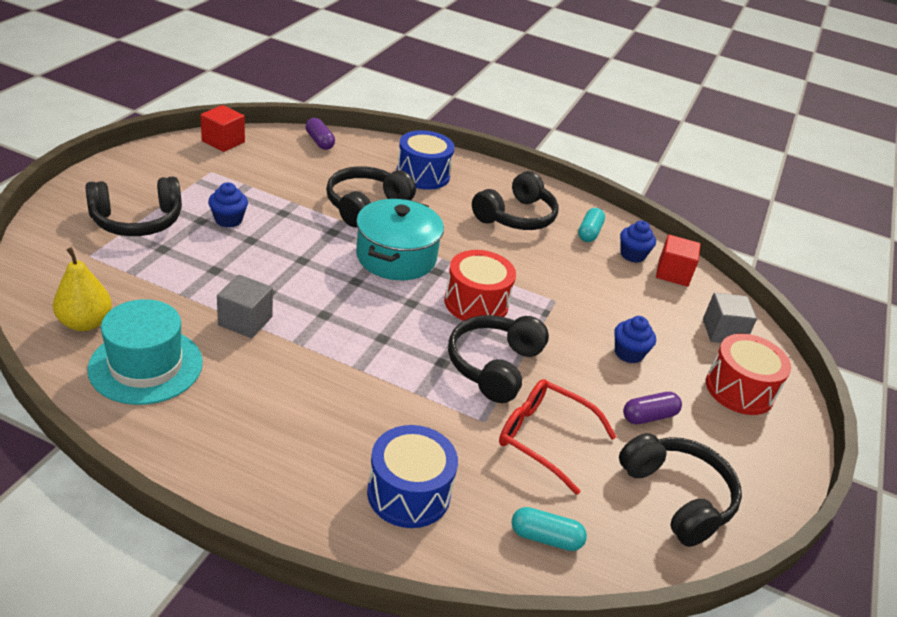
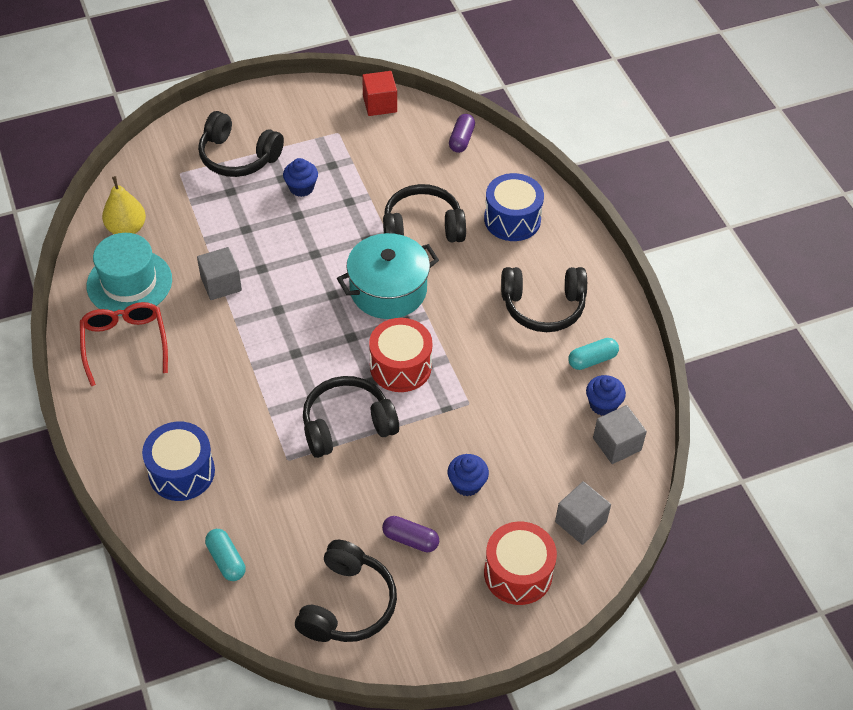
camera: 50 degrees right, 15 degrees up
(545, 438) = (312, 500): red glasses -> red glasses (125, 344)
(673, 273) = (617, 444): red cube -> grey cube

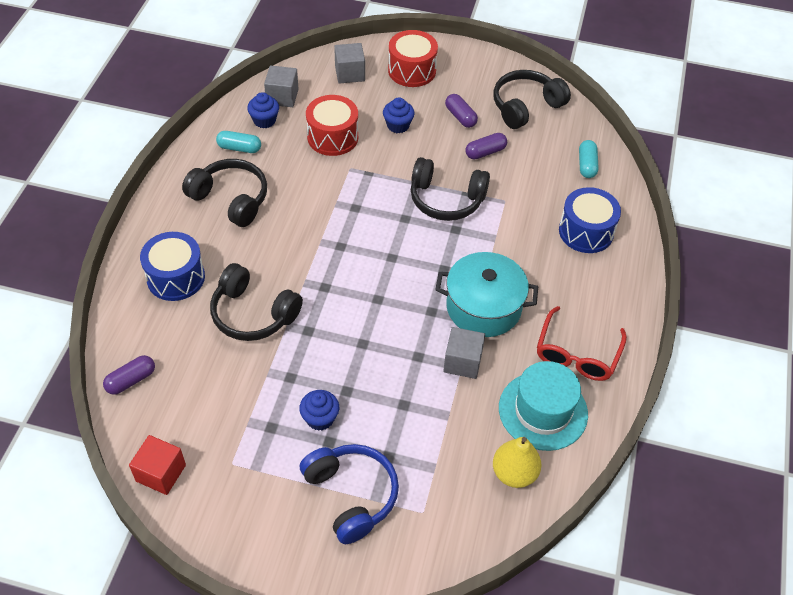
camera: 145 degrees left, 0 degrees up
(238, 157) = (351, 495): black headphones -> blue headphones
(348, 507) = (485, 152): none -> purple capsule
(388, 290) = (331, 277): turquoise pot -> turquoise pot (483, 307)
(400, 366) = (374, 216): red drum -> red drum (332, 137)

